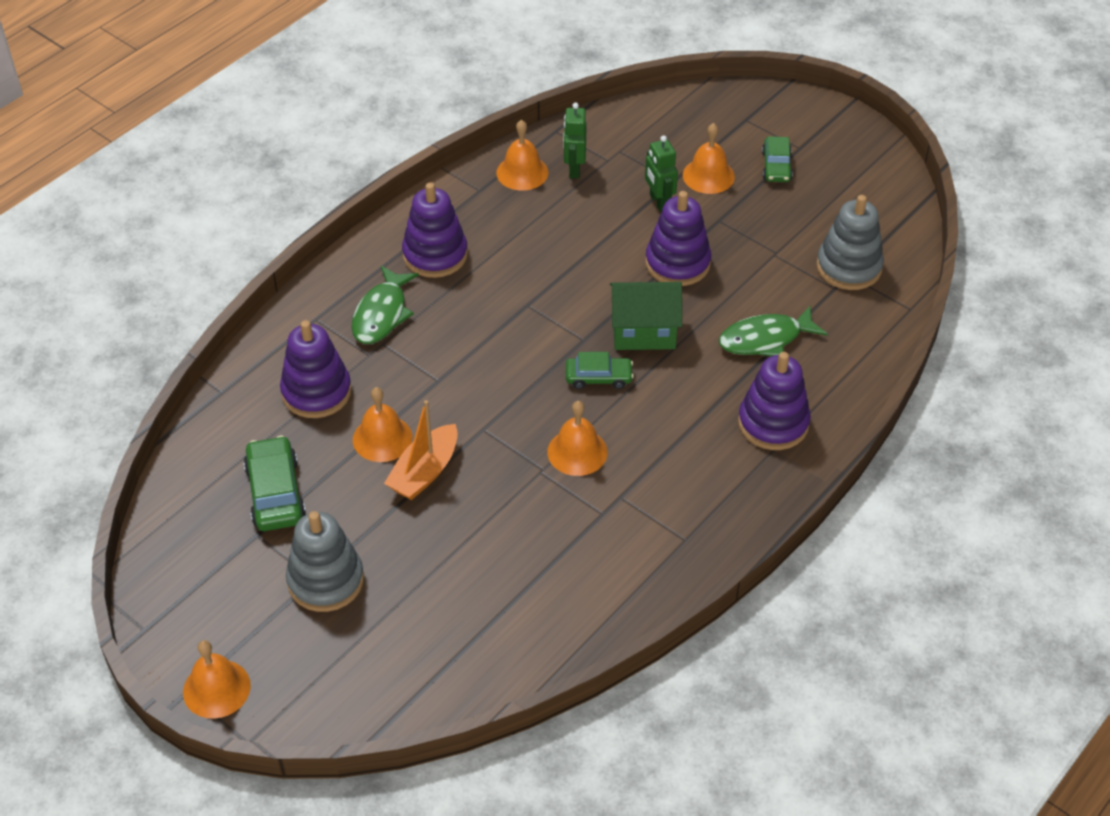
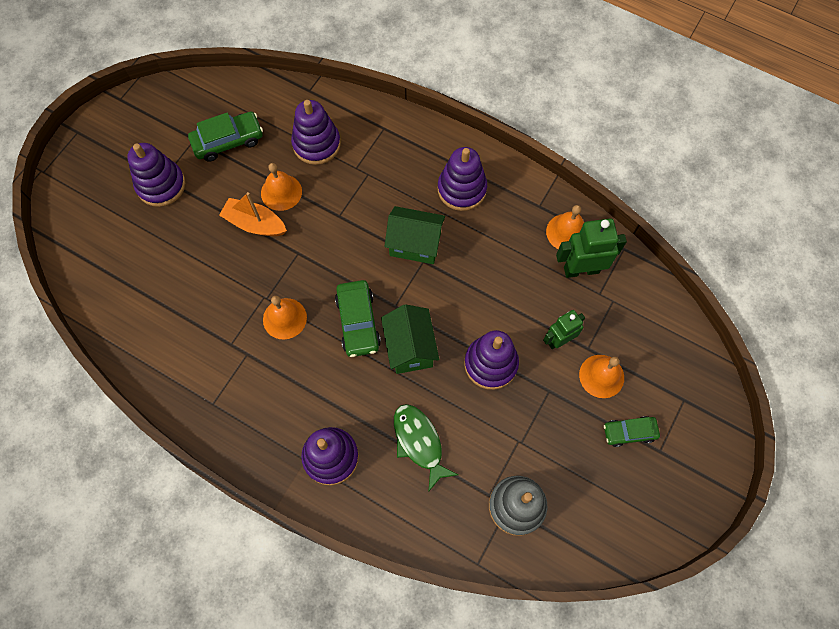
camera: 80 degrees right, 20 degrees up
(216, 688) = (79, 146): orange bell -> none
(326, 580) = (161, 185): grey stacking toy -> purple stacking toy
(382, 314) = (395, 167): green fish -> none
(502, 309) = (415, 244): none -> green house
(574, 169) = (581, 269): green robot -> green robot, size x1.51
(598, 377) = (358, 322): green car -> green car, size x1.52

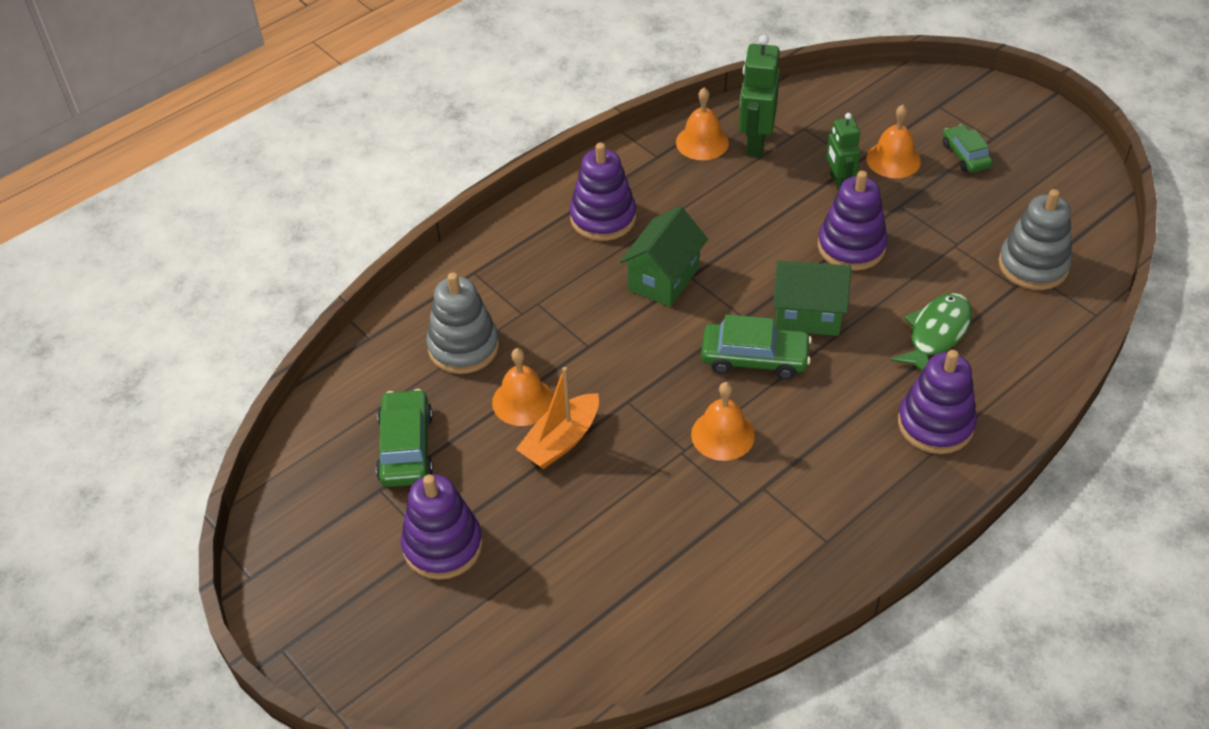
camera: 70 degrees left, 20 degrees down
(316, 144) = (463, 347): purple stacking toy -> grey stacking toy
(419, 442) = (936, 334): green fish -> green fish turned 135 degrees clockwise
(629, 432) = (965, 155): green car -> green car turned 150 degrees clockwise

